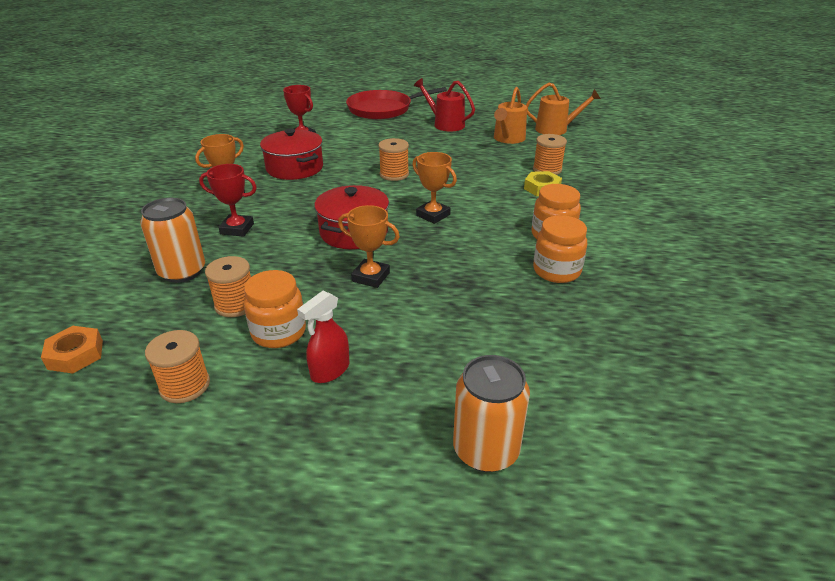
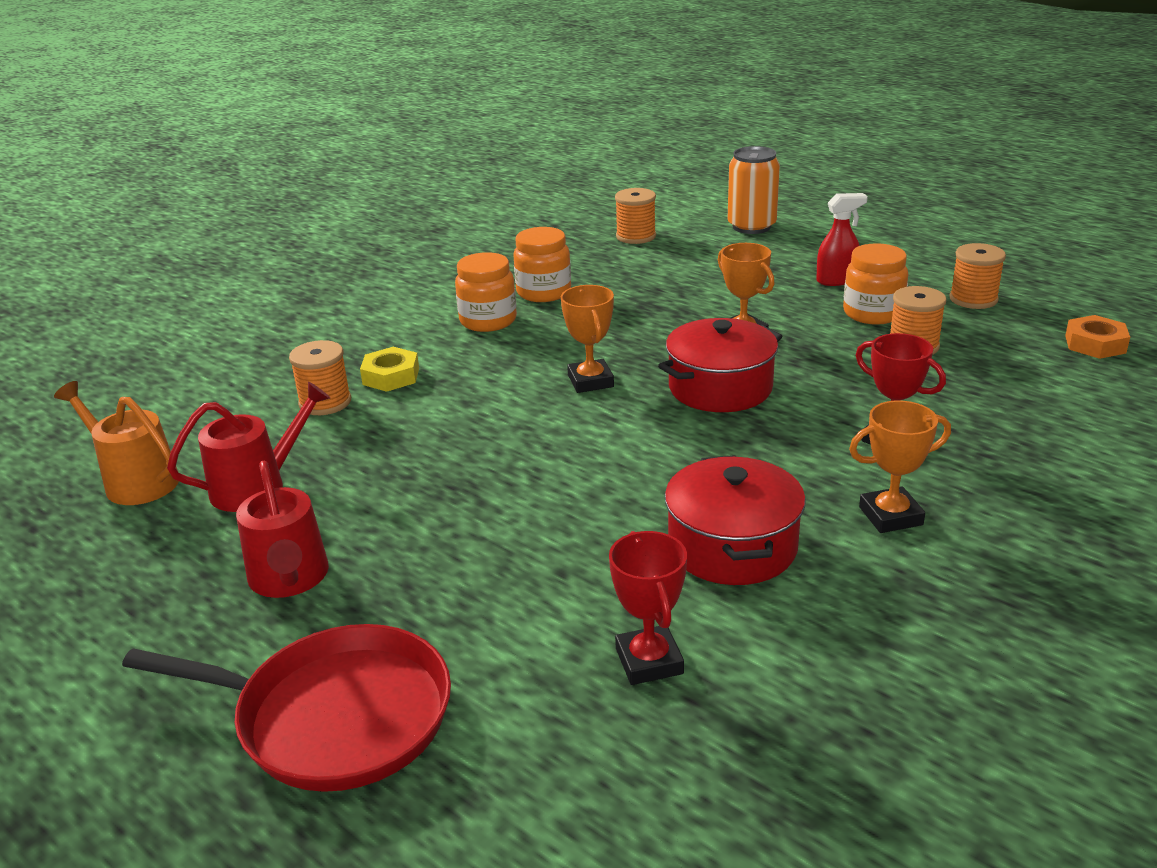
camera: 145 degrees left, 5 degrees down
(182, 271) = (980, 398): orange can -> none
(394, 174) = (563, 468): orange spool -> orange spool (636, 236)
(508, 139) = (257, 486): orange watering can -> red watering can

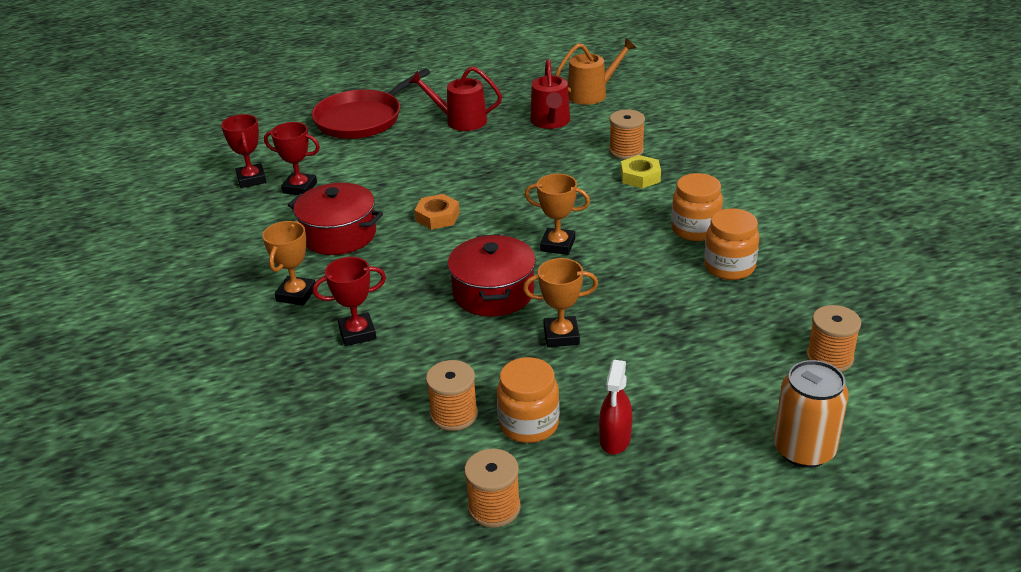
camera: 120 degrees right, 5 degrees up
(675, 749) = (251, 179): none -> red trophy
(1095, 344) = (344, 527): orange nut -> orange nut (437, 217)

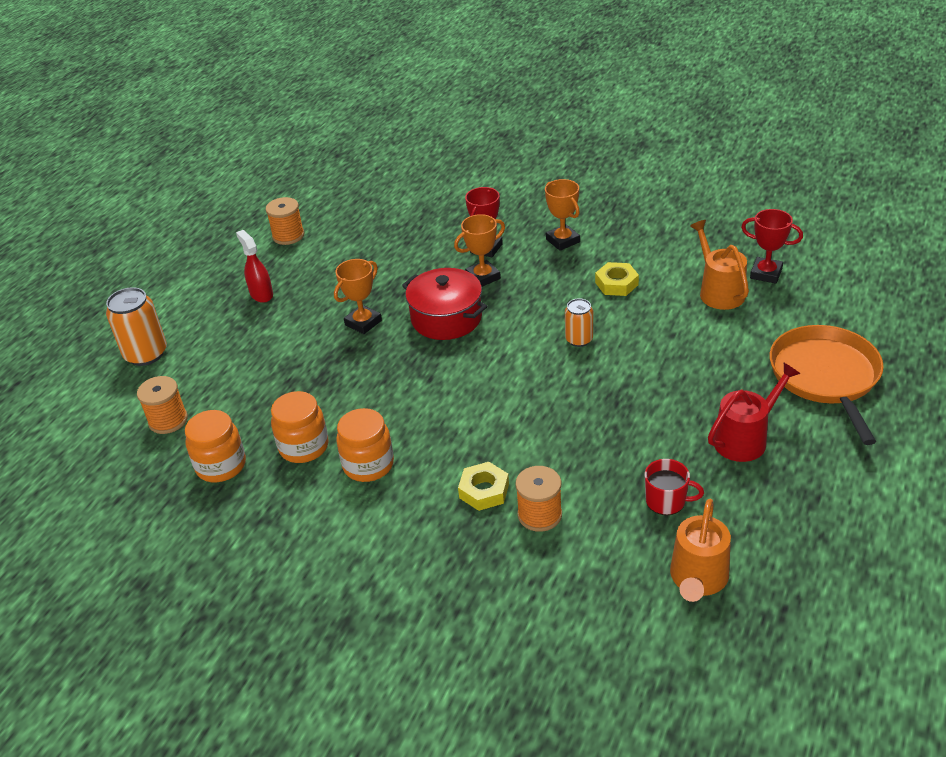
camera: 135 degrees right, 5 degrees up
(300, 188) = (719, 291): red trophy -> orange watering can
(339, 235) = (616, 284): red pot -> yellow nut
(362, 119) = (826, 377): red pan -> orange pan
(437, 217) = (579, 339): orange nut -> orange can
(454, 414) = (365, 252): orange spool -> none
(529, 424) = (318, 272): orange jar -> orange jar (221, 466)
(550, 122) = (666, 501): red watering can -> red mug
(557, 245) = (456, 378): orange trophy -> orange trophy (483, 277)

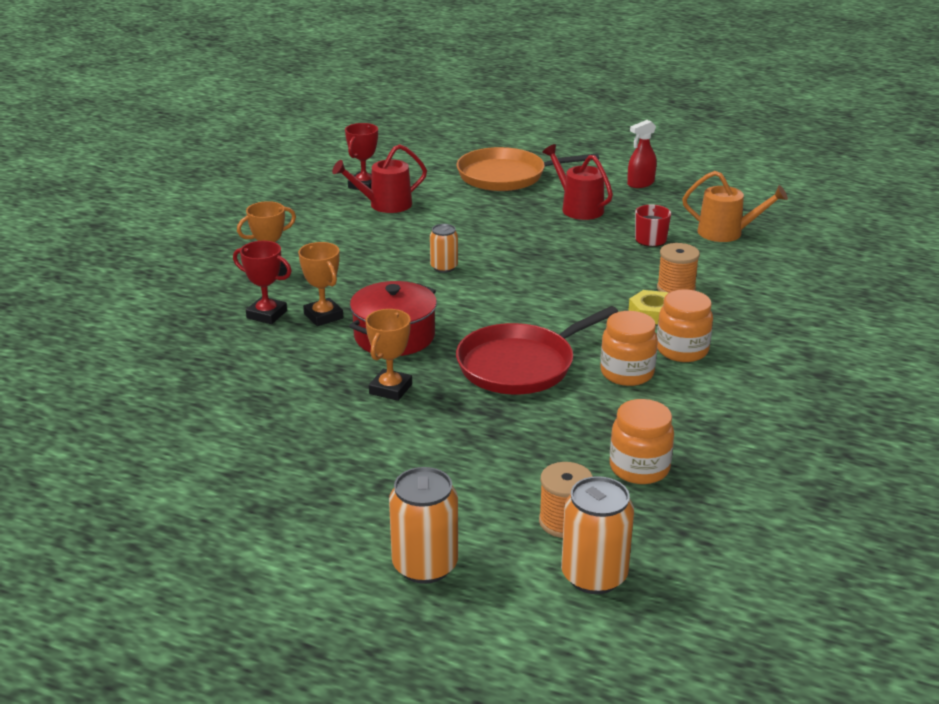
camera: 95 degrees left, 10 degrees down
(104, 435) = (594, 576): none -> orange can
(261, 294) = (308, 473): red spray bottle -> red spray bottle (640, 183)
(288, 236) = (168, 463): orange spool -> none
(304, 447) = (604, 414): orange jar -> orange jar (682, 350)
(363, 323) = (390, 389): orange trophy -> orange trophy turned 75 degrees clockwise
(391, 394) = (520, 365): none -> red pan
(616, 284) = (359, 247): yellow nut -> none
(719, 291) = (385, 205): orange watering can -> red watering can

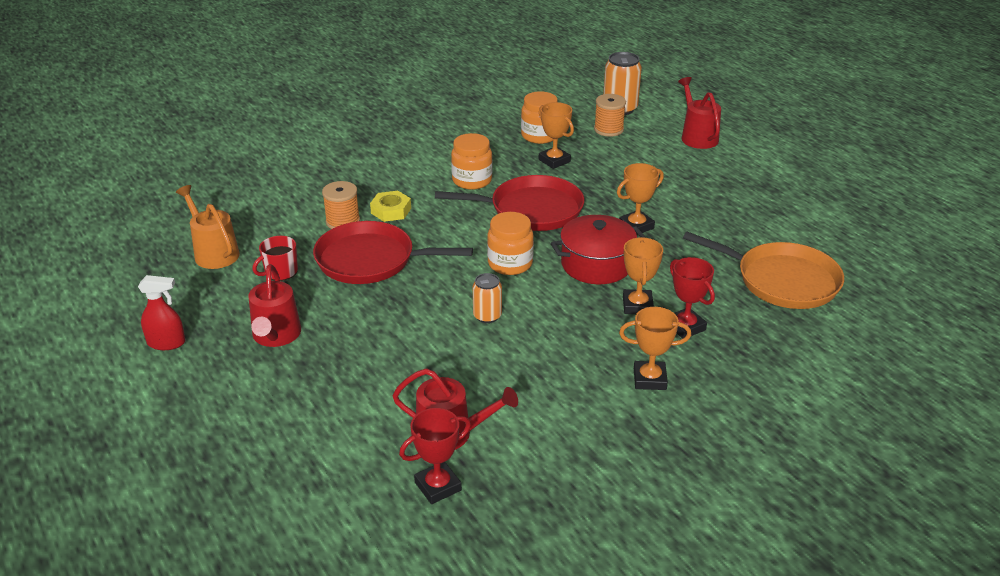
camera: 145 degrees left, 5 degrees up
(425, 565) = (697, 137): orange can -> red watering can
(506, 176) = (267, 422): orange pan -> orange pan (782, 281)
(573, 437) = (554, 161): none -> orange trophy
(597, 270) = (371, 260): none -> red pan
(682, 350) = (415, 180): orange jar -> orange jar (510, 264)

